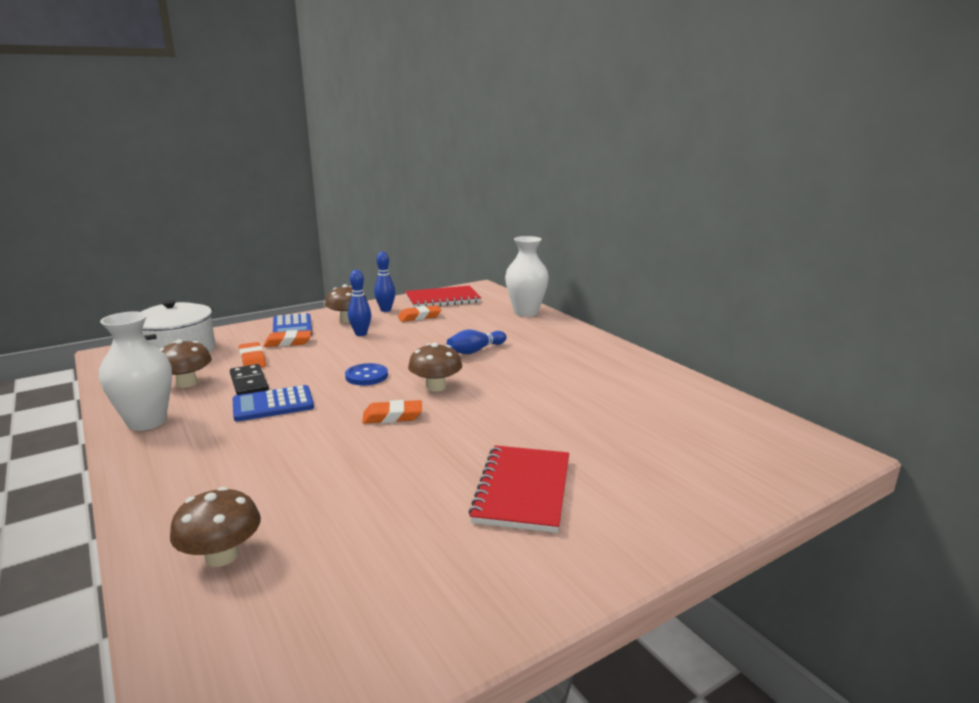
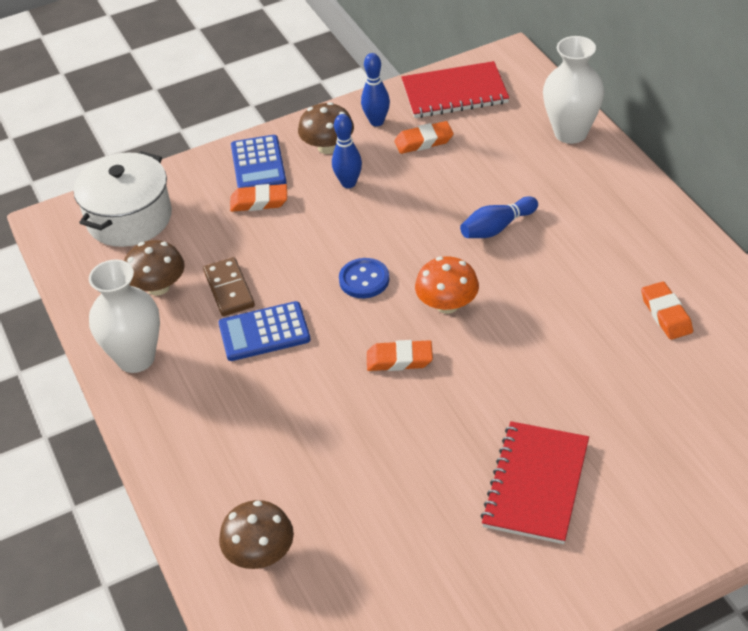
camera: 10 degrees right, 25 degrees up
(249, 383) = (229, 289): black domino -> brown domino
(252, 359) = (223, 240): orange eraser -> orange eraser (666, 314)
(436, 387) = (447, 304): brown mushroom -> orange mushroom

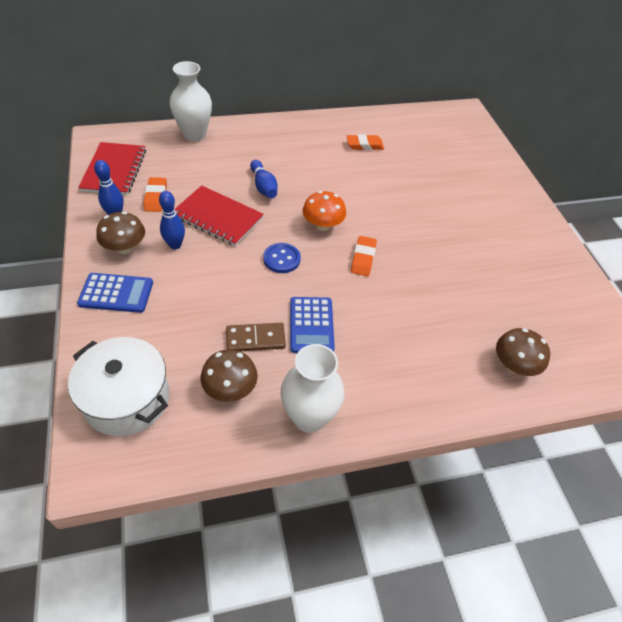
camera: 85 degrees left, 5 degrees up
(259, 202) = (163, 301): orange eraser -> none
(536, 484) = (474, 225): red notebook -> red notebook (218, 217)

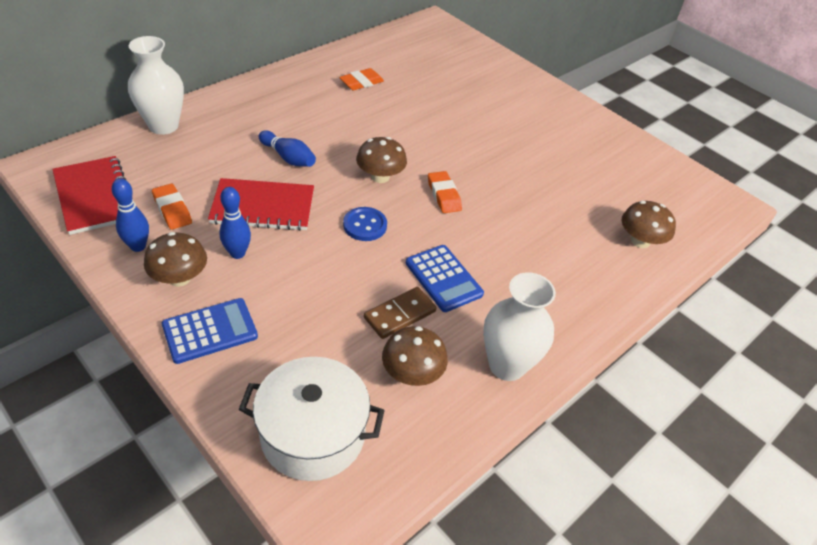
camera: 30 degrees left, 5 degrees down
(322, 225) = (380, 176): orange mushroom -> brown mushroom

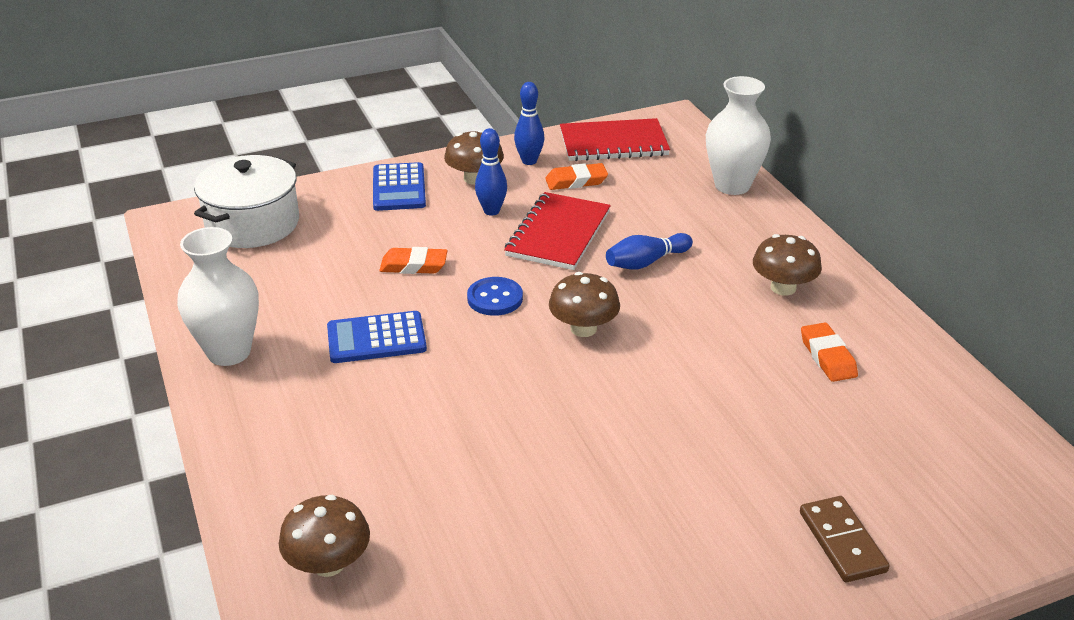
camera: 115 degrees right, 10 degrees down
(400, 314) = (346, 295): brown domino -> brown domino (842, 542)
(412, 373) = (269, 287): brown mushroom -> brown mushroom (783, 288)
(444, 195) = (523, 377): orange eraser -> orange eraser (414, 265)

